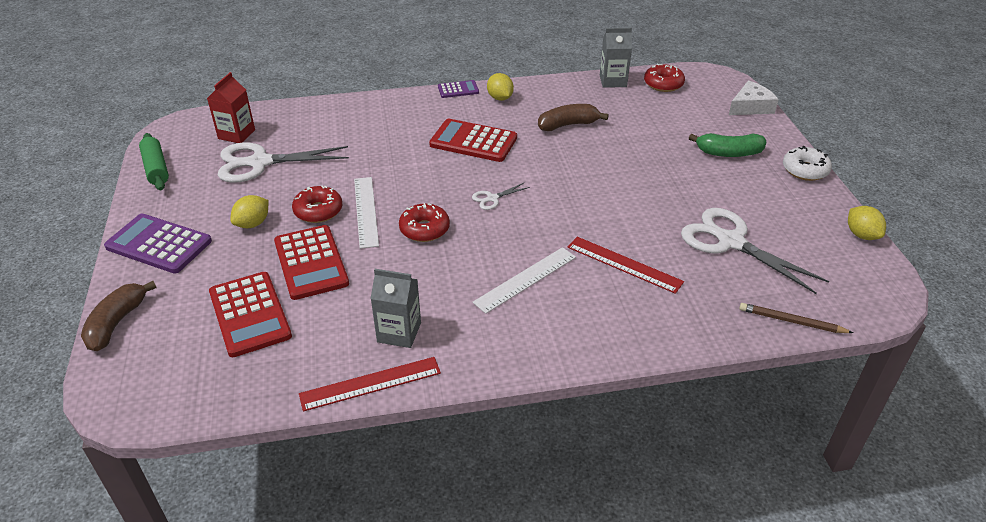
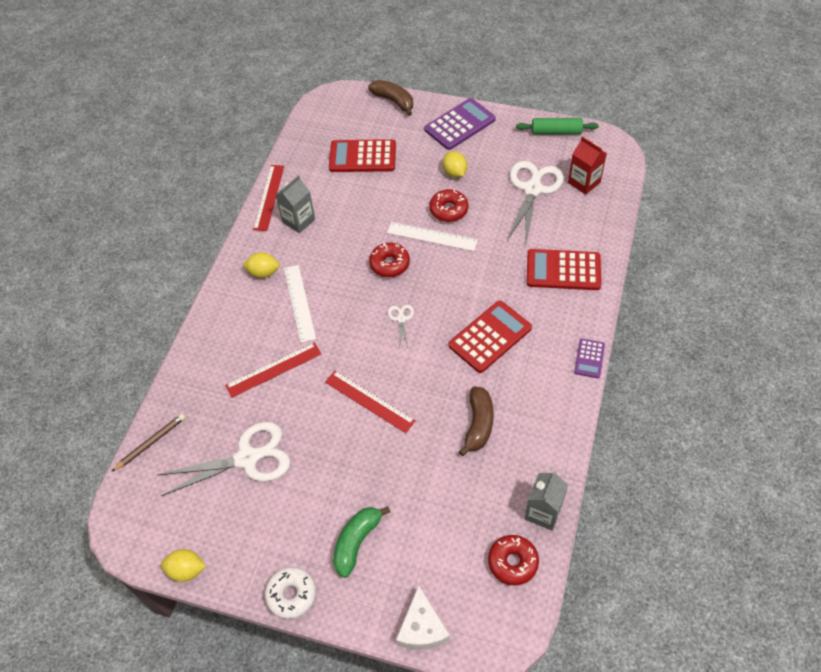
camera: 120 degrees right, 15 degrees up
(311, 262) = (393, 194): red calculator -> red calculator (563, 270)
(500, 98) = (556, 388): yellow lemon -> yellow lemon (263, 272)
(600, 188) = (369, 401): none -> red ruler

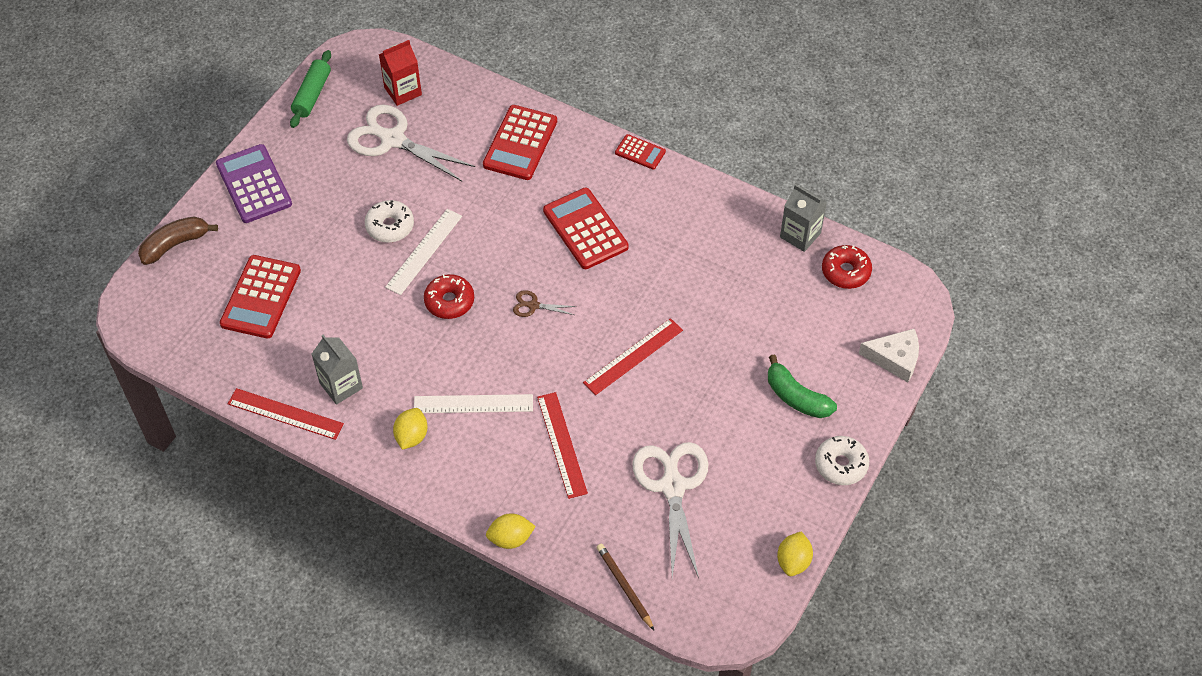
camera: 80 degrees left, 0 degrees up
(401, 319) = (533, 305): white scissors -> brown scissors
(448, 210) = (390, 226): red donut -> white donut
(454, 172) = (332, 207): yellow lemon -> yellow lemon (510, 538)
(478, 424) = (690, 264): brown banana -> none
(589, 358) = (640, 152): purple calculator -> red calculator

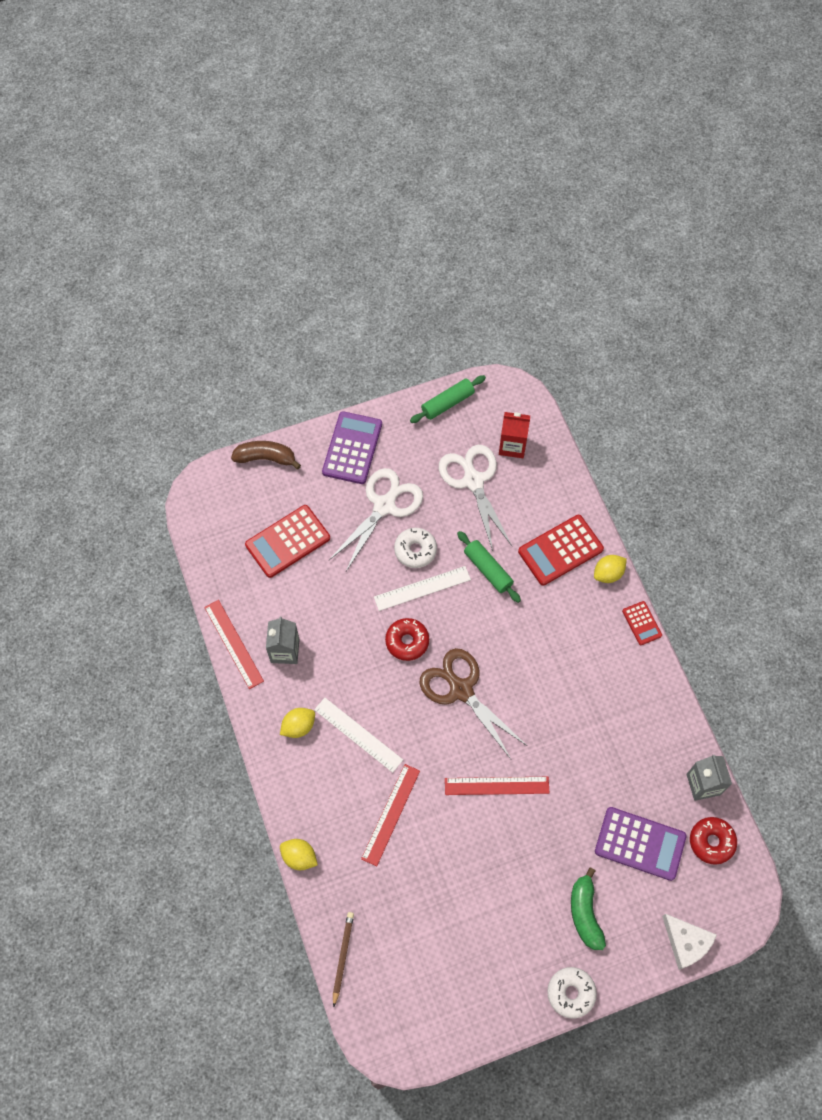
camera: 40 degrees right, 10 degrees up
(470, 198) = (488, 569): none -> green rolling pin
(533, 305) = (461, 690): brown scissors -> brown scissors, size x2.26
(585, 229) = (548, 656): red calculator -> none
(672, 486) = (438, 909): white scissors -> white scissors (384, 506)
(791, 314) = (640, 843): none -> purple calculator
(793, 561) = (472, 1038): yellow lemon -> yellow lemon (608, 574)

